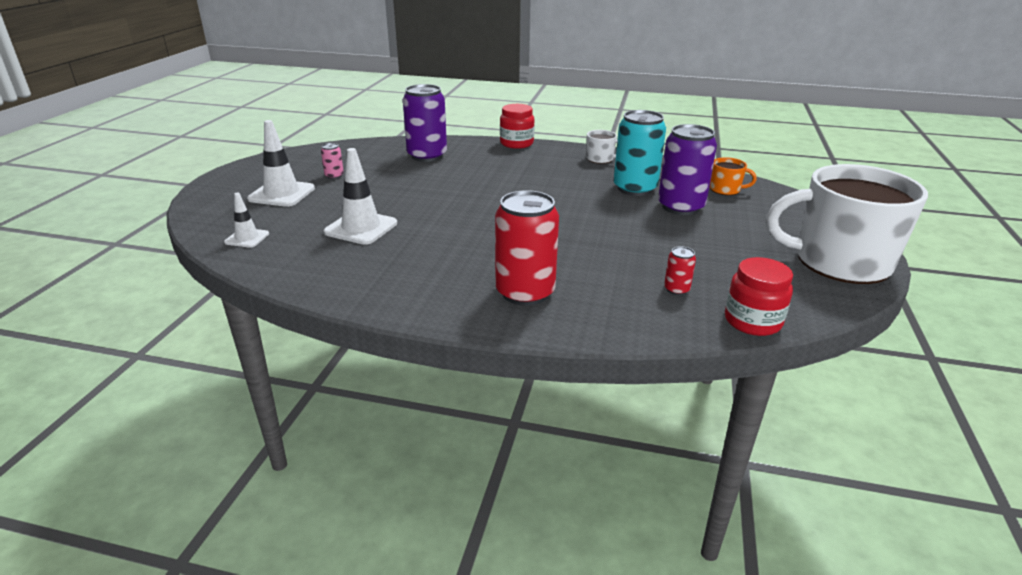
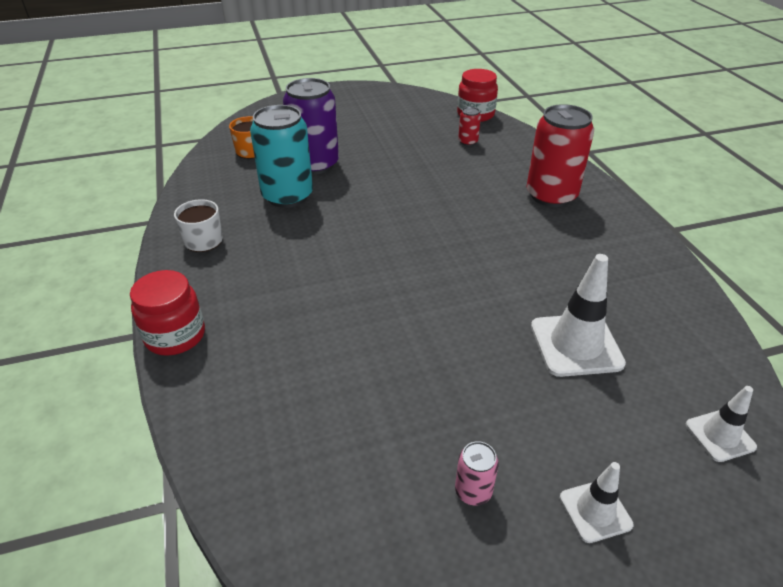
camera: 120 degrees left, 10 degrees up
(282, 194) = (595, 511): white traffic cone -> white traffic cone, size x0.57
(427, 156) = (297, 417): purple can -> none
(839, 262) = (359, 97): white mug -> none

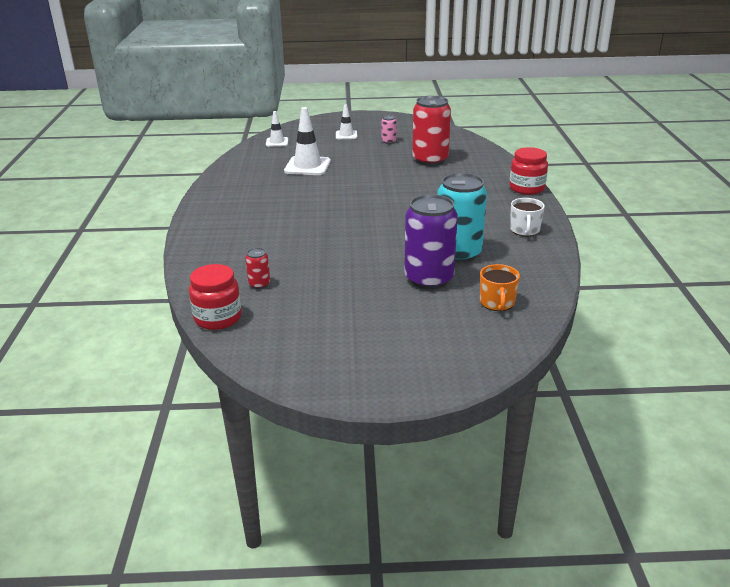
camera: 165 degrees left, 10 degrees down
(551, 195) = (236, 229): red can -> red can (430, 160)

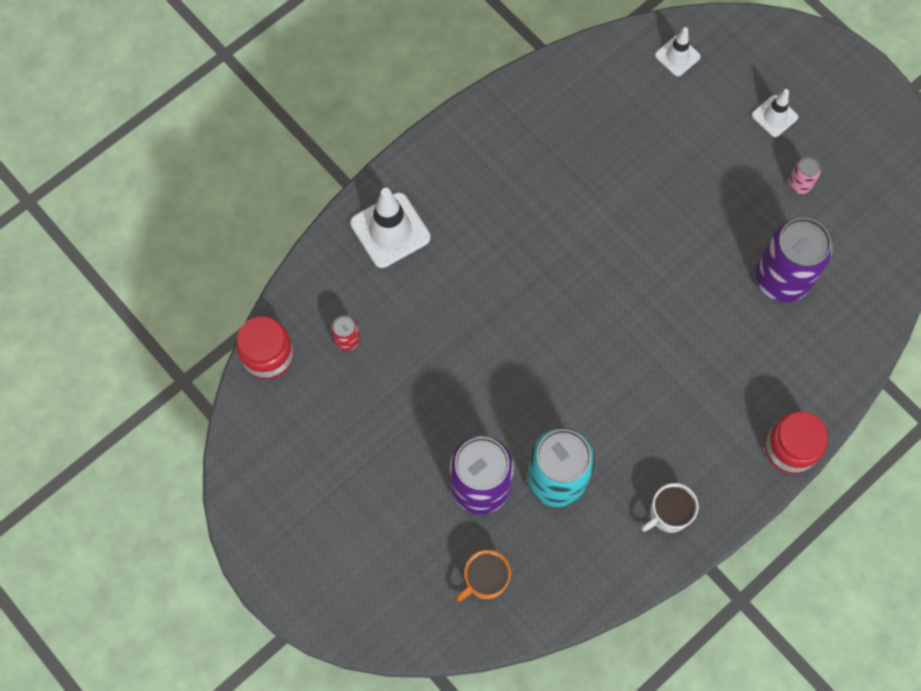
camera: 50 degrees right, 40 degrees up
(307, 166) = (638, 154): white traffic cone -> white traffic cone (390, 230)
(430, 160) = (782, 278): red can -> purple can

